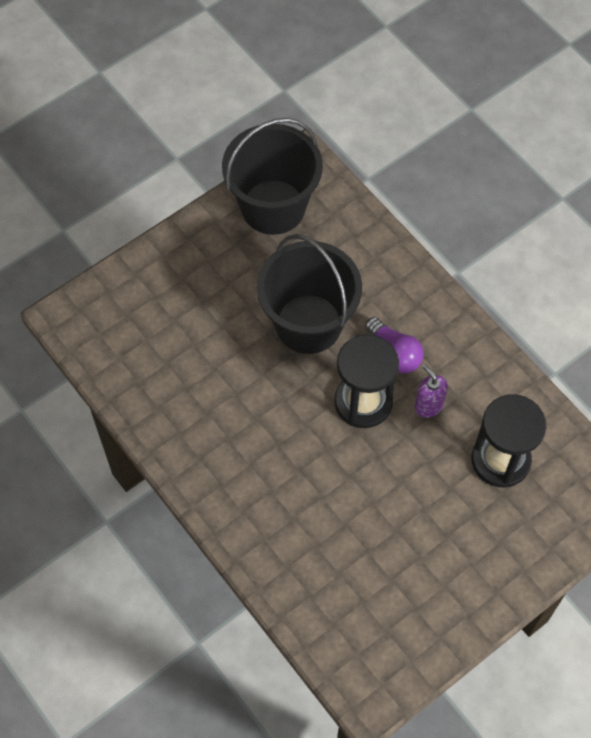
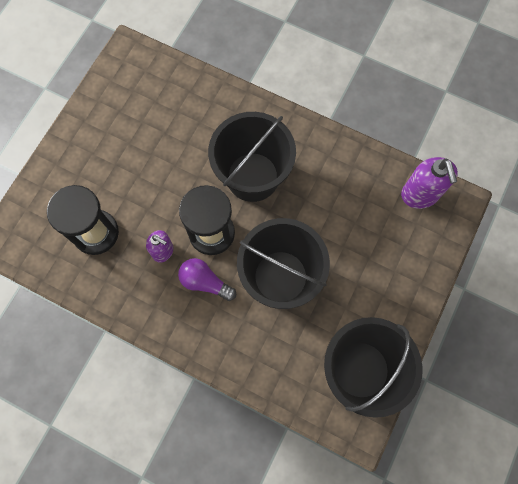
camera: 155 degrees right, 10 degrees up
(102, 342) = (419, 195): none -> purple soap dispenser
(284, 446) = (252, 177): none -> black bucket

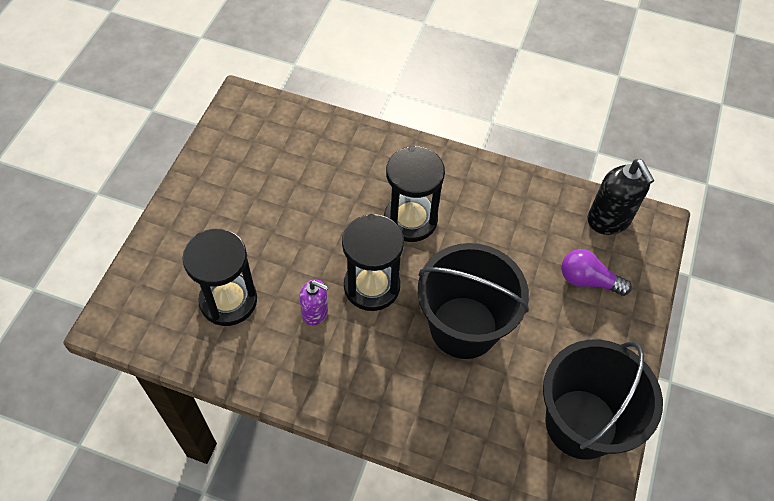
camera: 10 degrees left, 15 degrees down
(205, 282) = (372, 343): purple light bulb -> purple light bulb (588, 280)
(252, 177) = (410, 219): black bucket -> black hourglass
(419, 195) = (609, 220): purple soap dispenser -> black soap dispenser

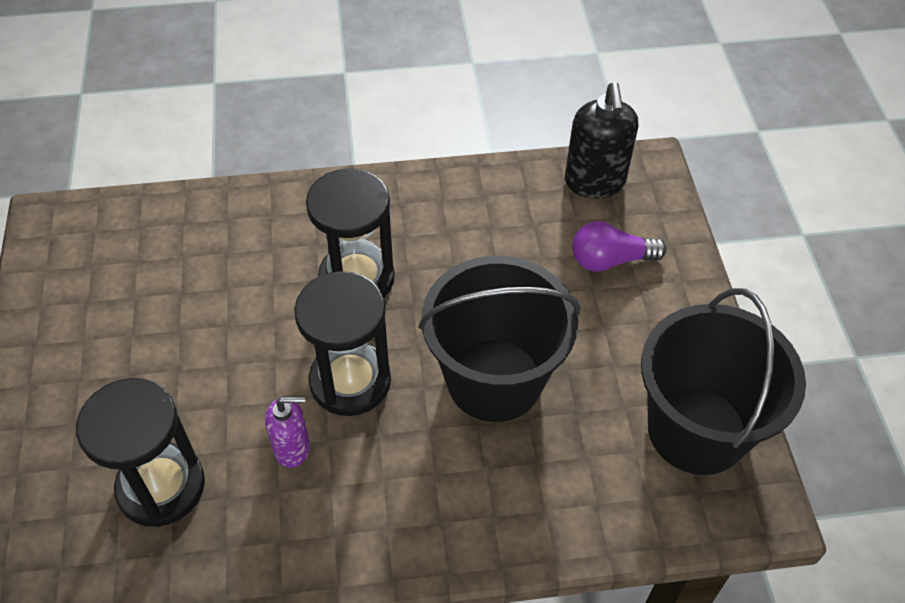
camera: 25 degrees left, 5 degrees down
(609, 220) = (594, 182): black soap dispenser -> black soap dispenser turned 45 degrees clockwise

